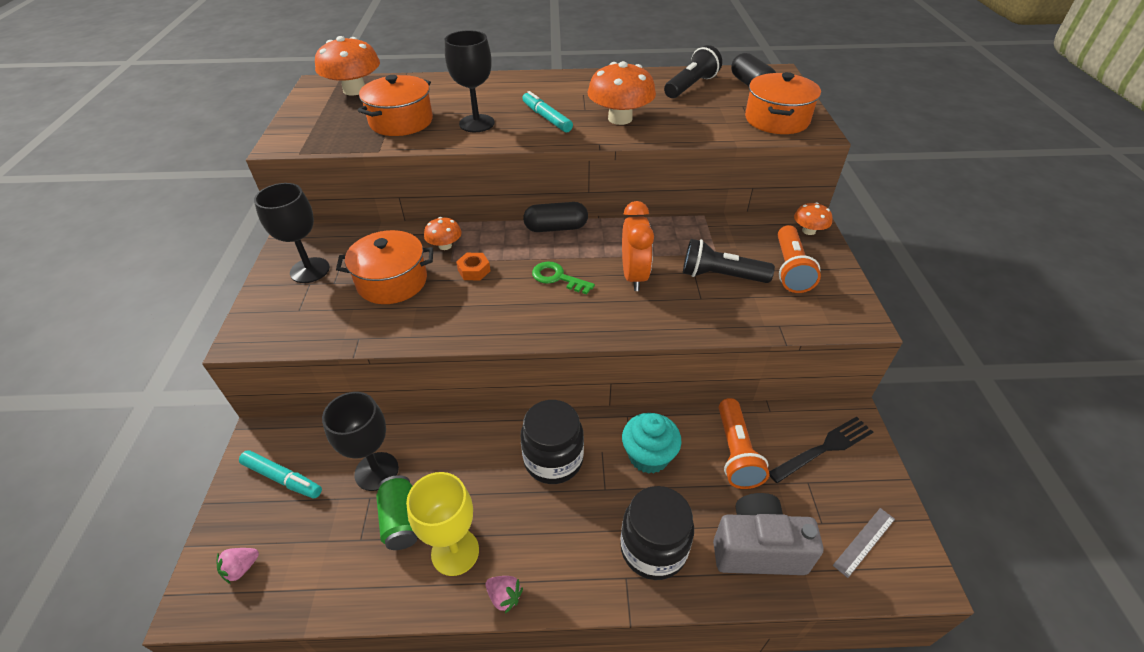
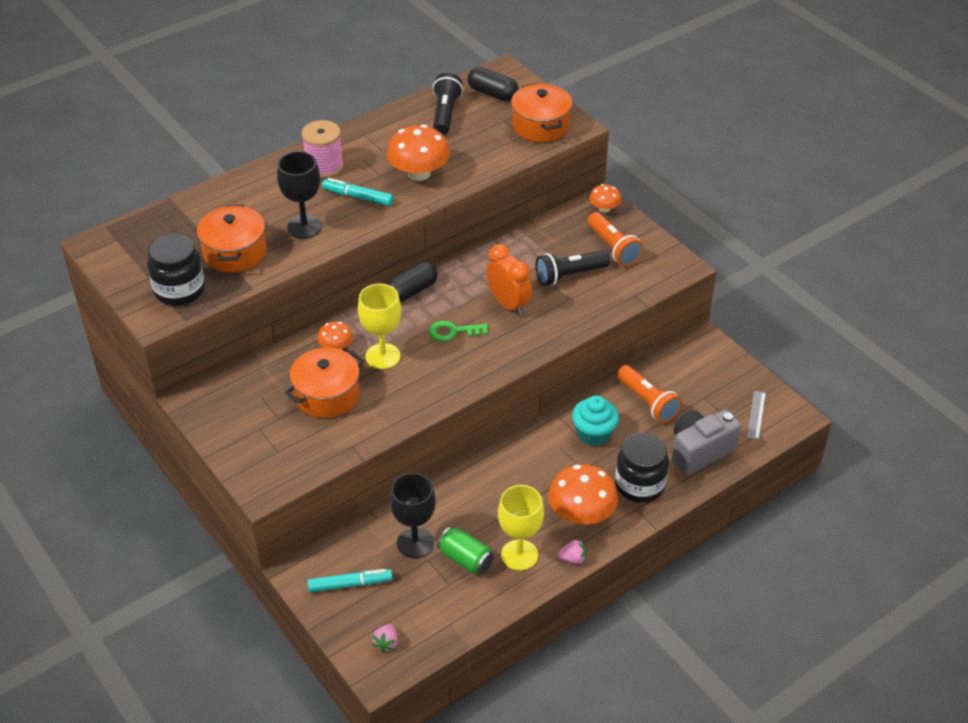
camera: 35 degrees left, 0 degrees up
(310, 270) = (246, 419): black goblet -> none
(354, 90) = (143, 237): orange mushroom -> orange mushroom (581, 514)
(474, 270) = (383, 356): orange nut -> yellow goblet
(545, 90) = (324, 166): none -> pink spool
(553, 460) = (532, 470): black jar -> black jar (179, 290)
(823, 448) = (700, 371): black fork -> none

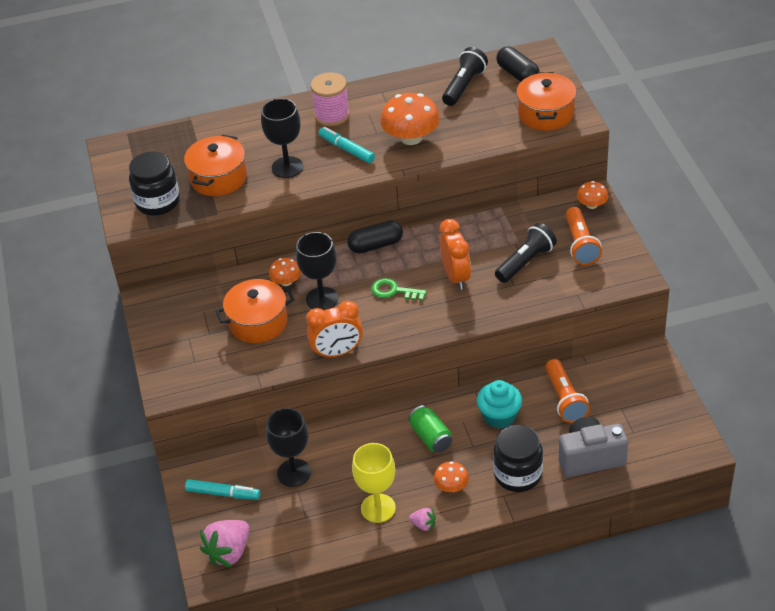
camera: 25 degrees right, 0 degrees up
(383, 356) = (322, 299): yellow goblet -> black goblet
(386, 643) = (229, 552): pink strawberry -> pink strawberry, size x1.99
(427, 406) = (337, 352): none -> orange clock
(465, 559) = (330, 499): green can -> green can (431, 437)
(569, 275) = (525, 262): black flashlight -> black flashlight turned 135 degrees clockwise
(581, 514) = (451, 486): orange mushroom -> orange mushroom, size x0.53
(756, 415) = (663, 437): grey ruler -> none

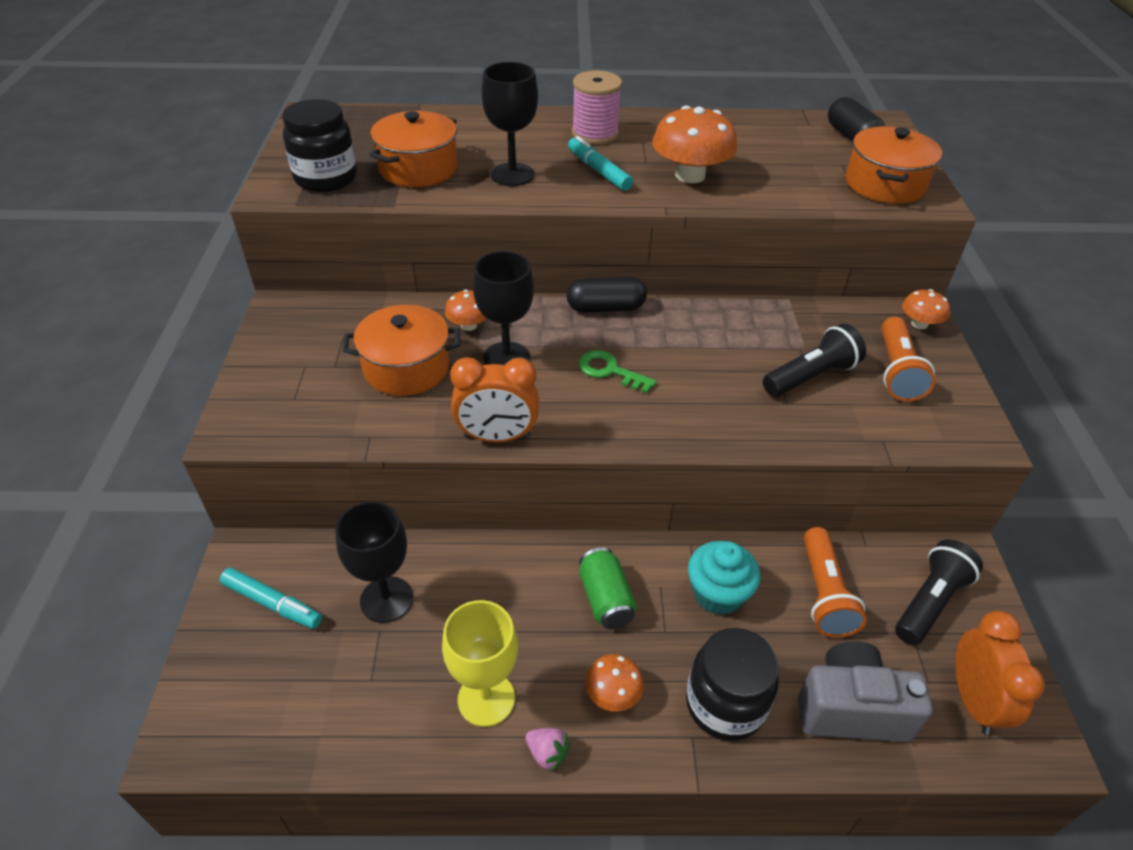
camera: 10 degrees right, 0 degrees up
(229, 552) = (230, 708): pink strawberry -> none
(456, 276) = (704, 372): orange clock -> orange clock (973, 700)
(464, 86) = (777, 136): black flashlight -> black flashlight (929, 602)

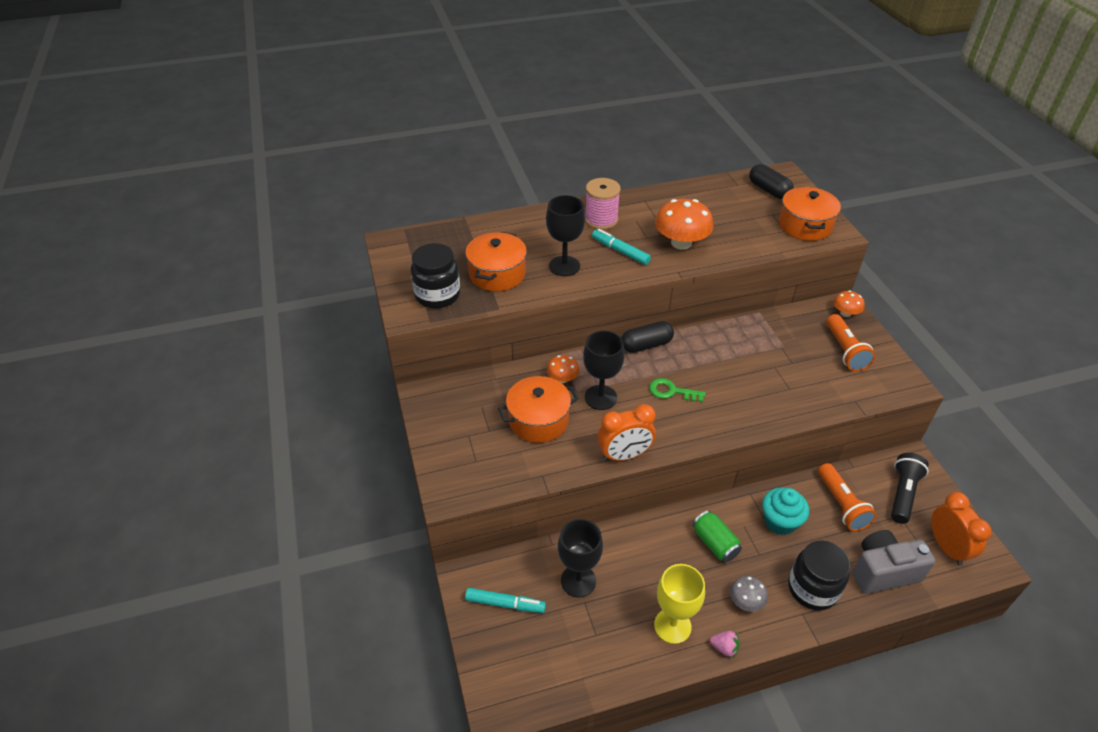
camera: 15 degrees left, 0 degrees up
(613, 694) = (746, 601): orange mushroom -> grey mushroom
(811, 376) = (796, 366): black flashlight -> none

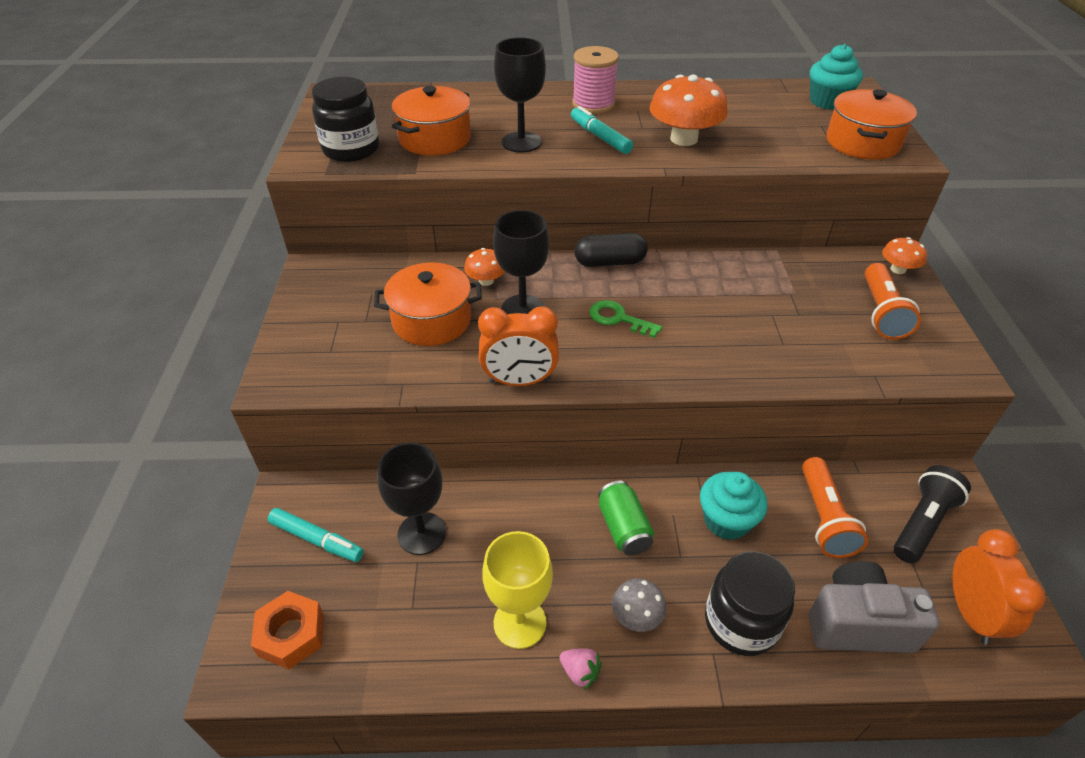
camera: 15 degrees right, 0 degrees up
(521, 674) = (291, 634): none -> orange nut
(768, 190) = (827, 102): black capsule -> turquoise cupcake

